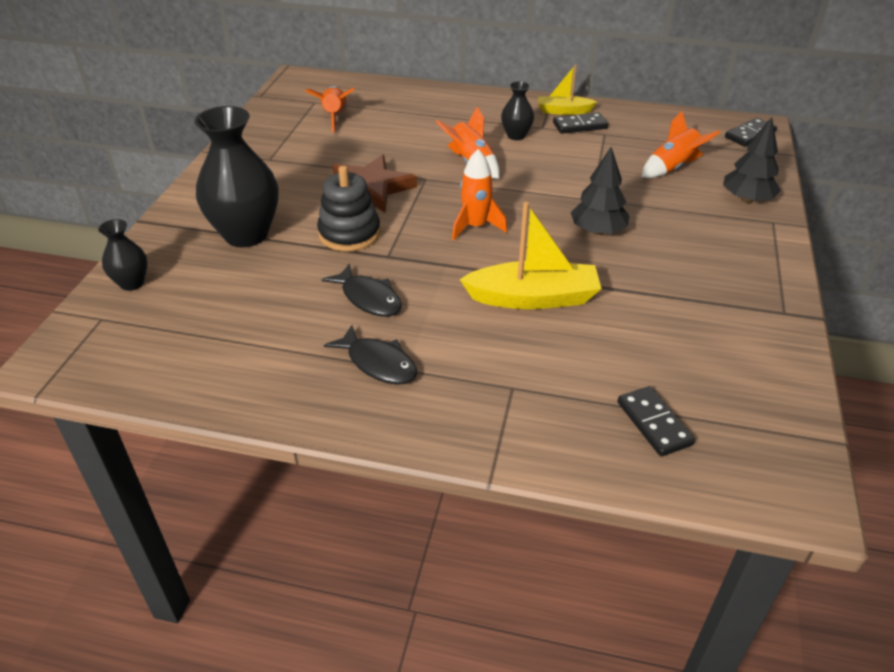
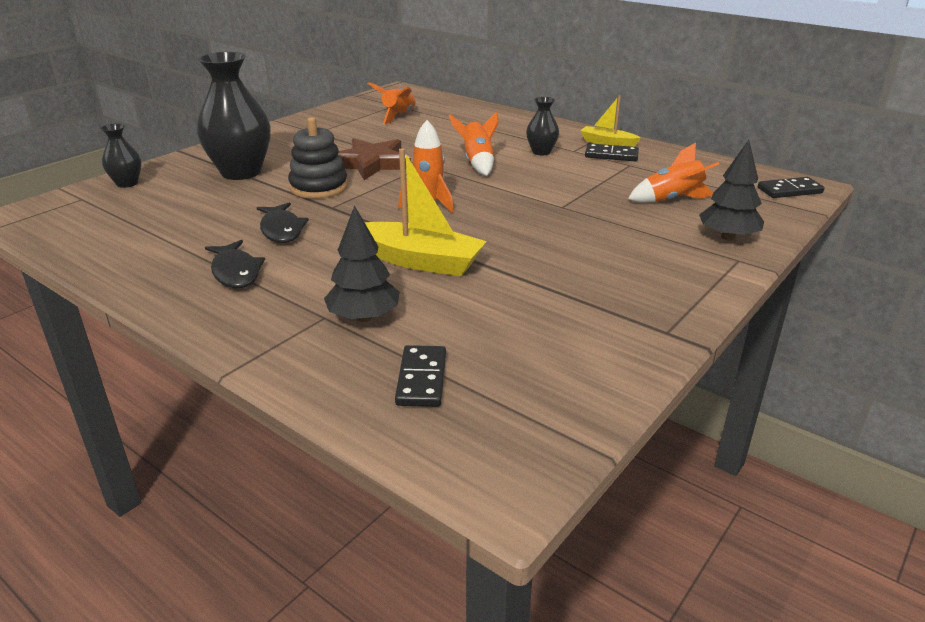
camera: 25 degrees right, 10 degrees down
(597, 231) = (539, 229): black tree -> black tree (363, 317)

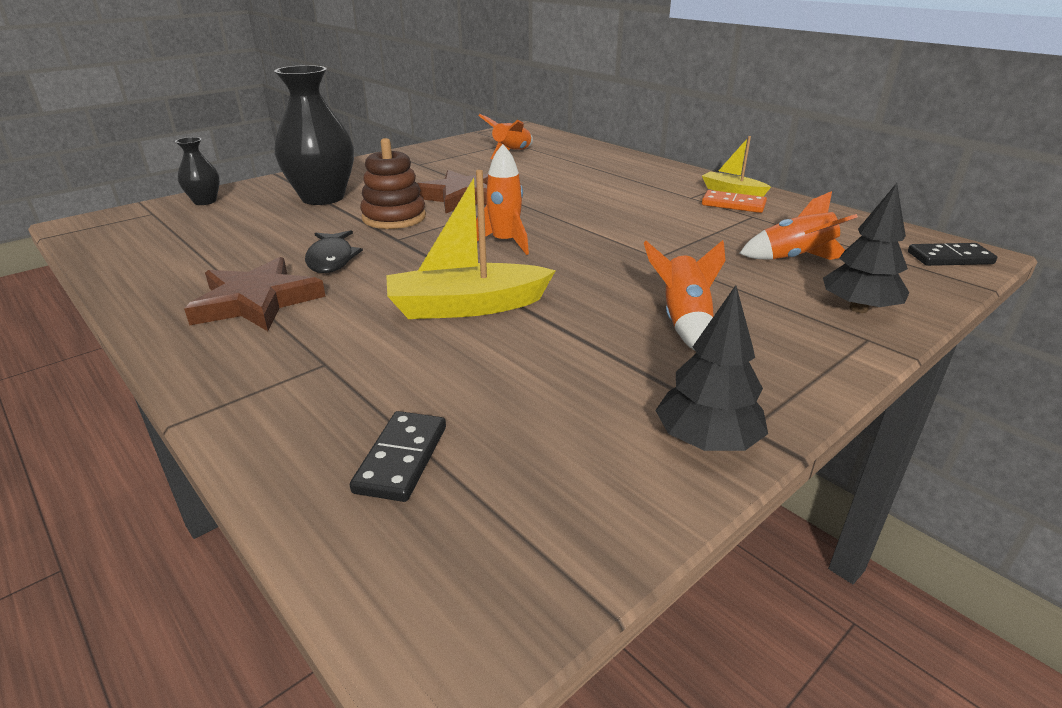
camera: 10 degrees right, 0 degrees up
(235, 272) = (256, 301): black fish -> brown star
(319, 187) = (394, 217): black stacking toy -> brown stacking toy
(363, 317) = (370, 368): black tree -> black tree (706, 441)
(420, 261) = (467, 306): yellow boat -> yellow boat turned 135 degrees clockwise
(477, 163) = (577, 203): orange rocket -> orange rocket (683, 321)
(541, 152) = (653, 196): black vase -> none
(611, 155) = (733, 205): black domino -> orange domino

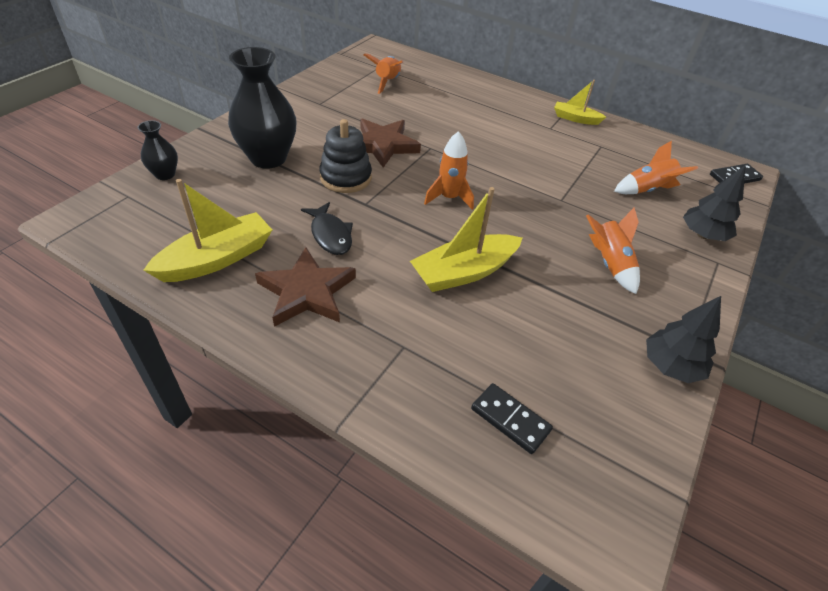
camera: 20 degrees left, 15 degrees up
(188, 265) = (217, 259): none -> yellow boat
(394, 217) = (346, 177): brown stacking toy -> black stacking toy
(402, 459) = (510, 419): black domino -> black domino turned 45 degrees counterclockwise
(733, 205) = (583, 134): orange domino -> none

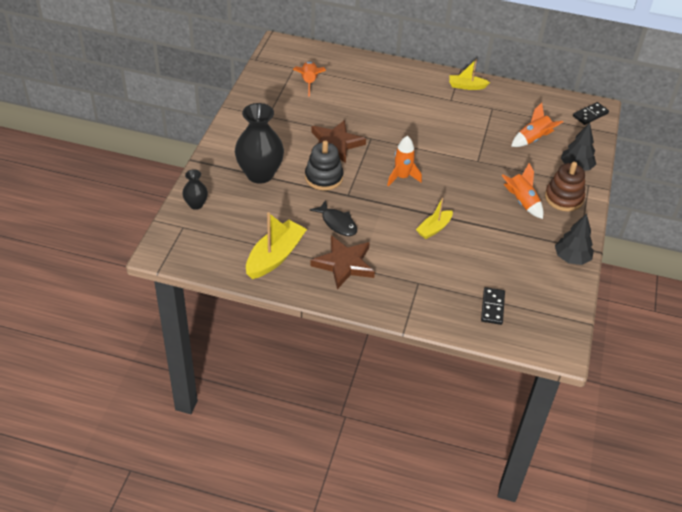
camera: 15 degrees left, 0 degrees up
(464, 272) = (434, 229): yellow boat -> yellow boat, size x0.59
(510, 419) = (492, 307): black domino -> black domino turned 75 degrees clockwise
(676, 272) = (563, 198): none -> brown stacking toy

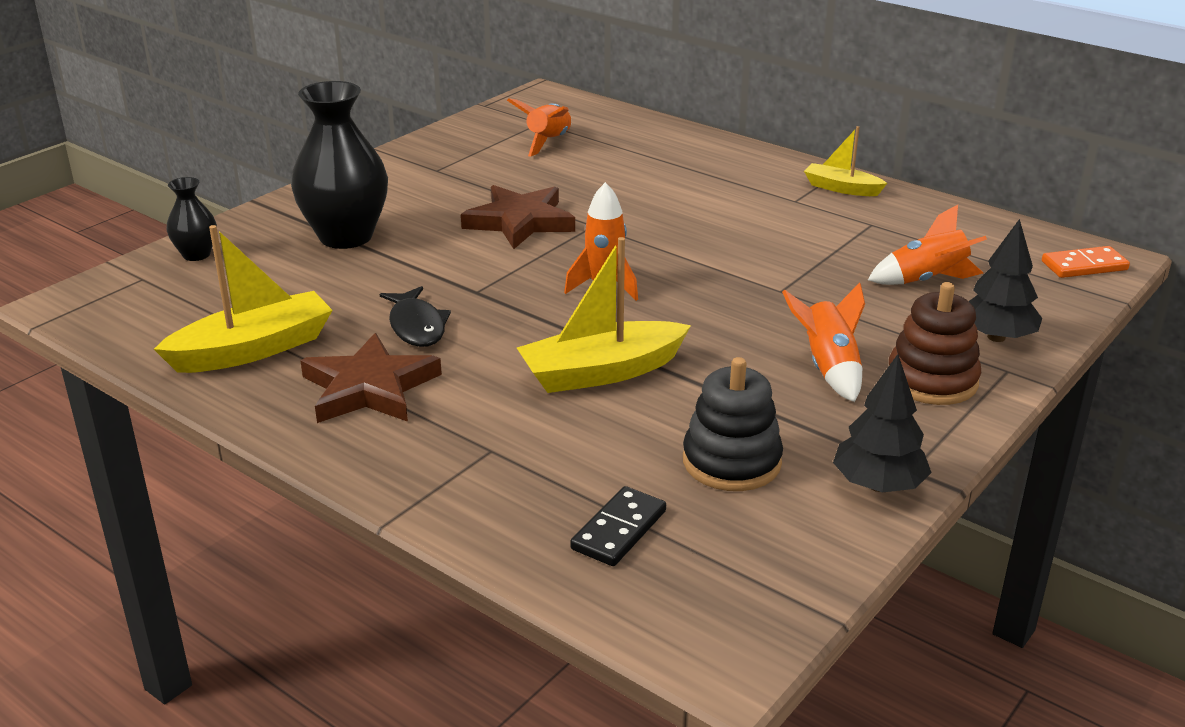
camera: 25 degrees right, 15 degrees down
(324, 177) = (454, 260): black stacking toy -> black stacking toy (731, 462)
(434, 229) = (601, 372): yellow boat -> yellow boat, size x1.68
(590, 115) = (1084, 266): black domino -> orange domino

